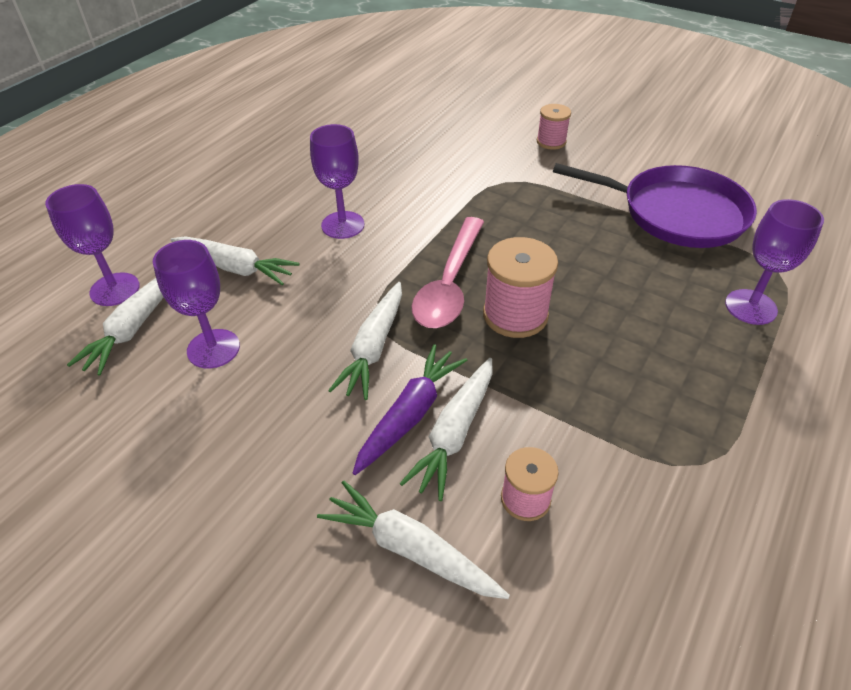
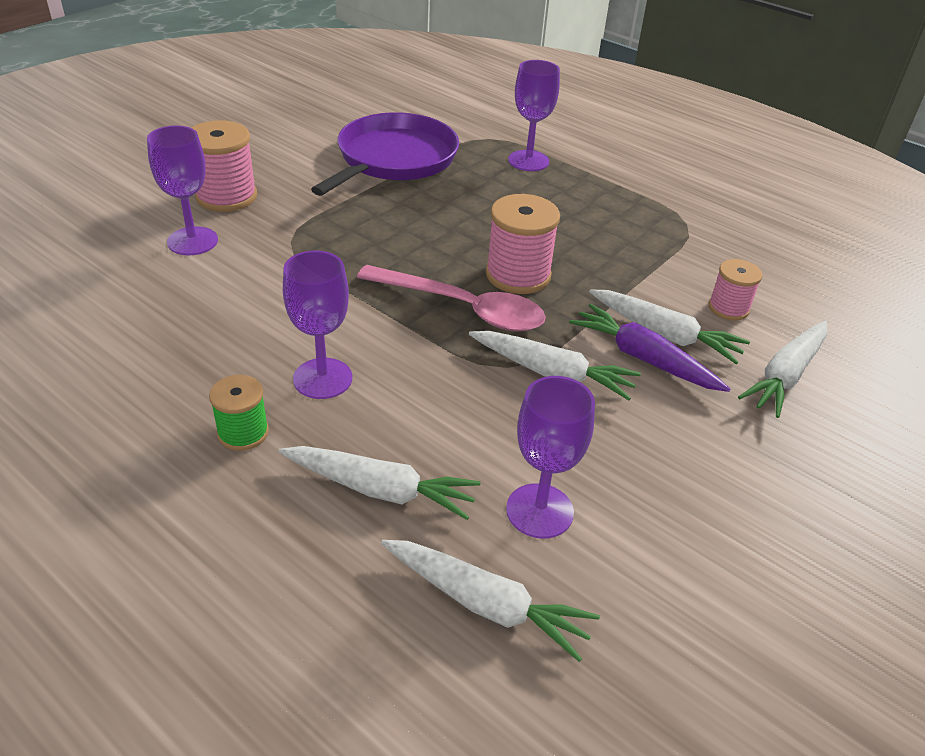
camera: 85 degrees left, 5 degrees down
(115, 289) = (392, 641): purple goblet -> purple goblet (192, 241)
(235, 267) = (381, 489): white carrot -> white carrot turned 75 degrees clockwise
(285, 203) = (243, 432): none -> green spool
(551, 142) = (226, 196): pink spool -> pink spool, size x1.65

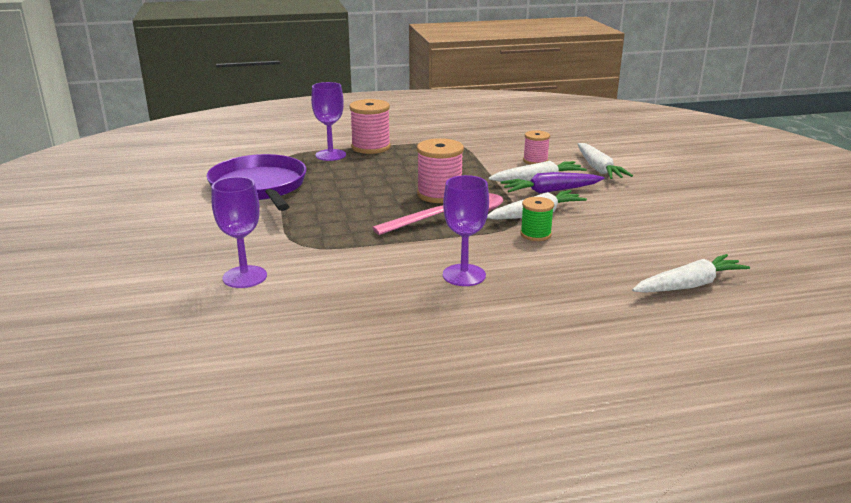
camera: 50 degrees left, 15 degrees down
(226, 196) = (206, 250): pink spool -> pink spool (371, 147)
(243, 432) = (486, 314): green spool -> green spool (535, 234)
(381, 489) = (581, 287): white carrot -> none
(539, 511) = (636, 252): purple goblet -> none

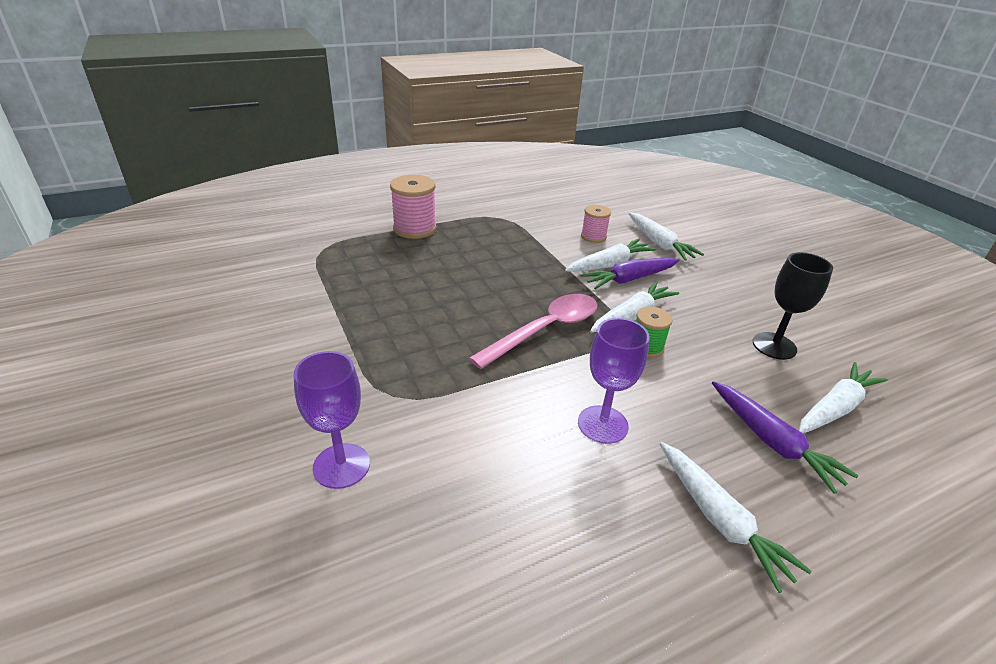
camera: 15 degrees left, 10 degrees up
(260, 187) = (308, 301): purple pan -> none
(330, 155) = (374, 243): purple goblet -> none
(439, 194) = (518, 295): pink spool -> none
(527, 335) = (719, 520): none -> white carrot
(610, 299) = (772, 442): none -> purple carrot
(661, 243) = (774, 346): none -> black goblet

